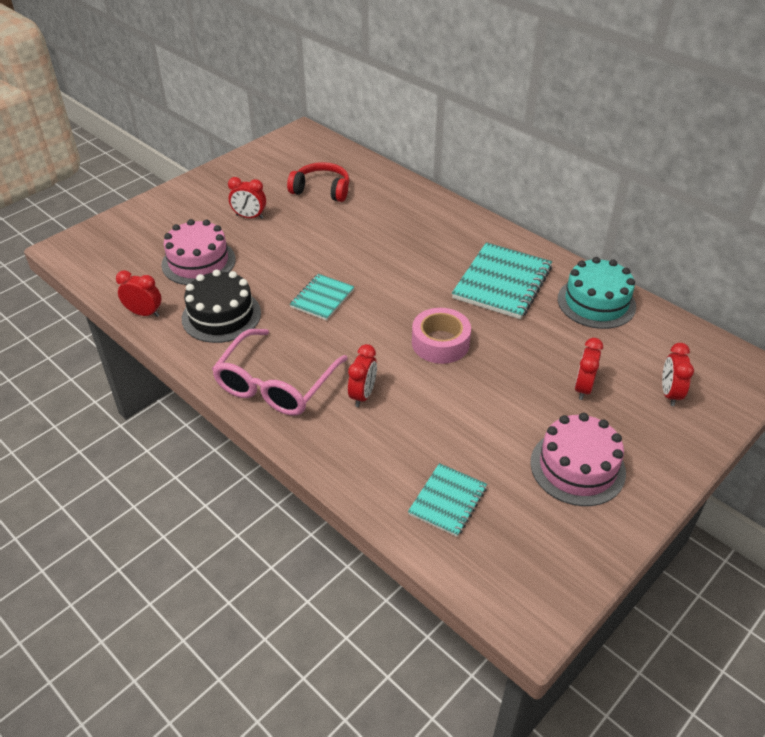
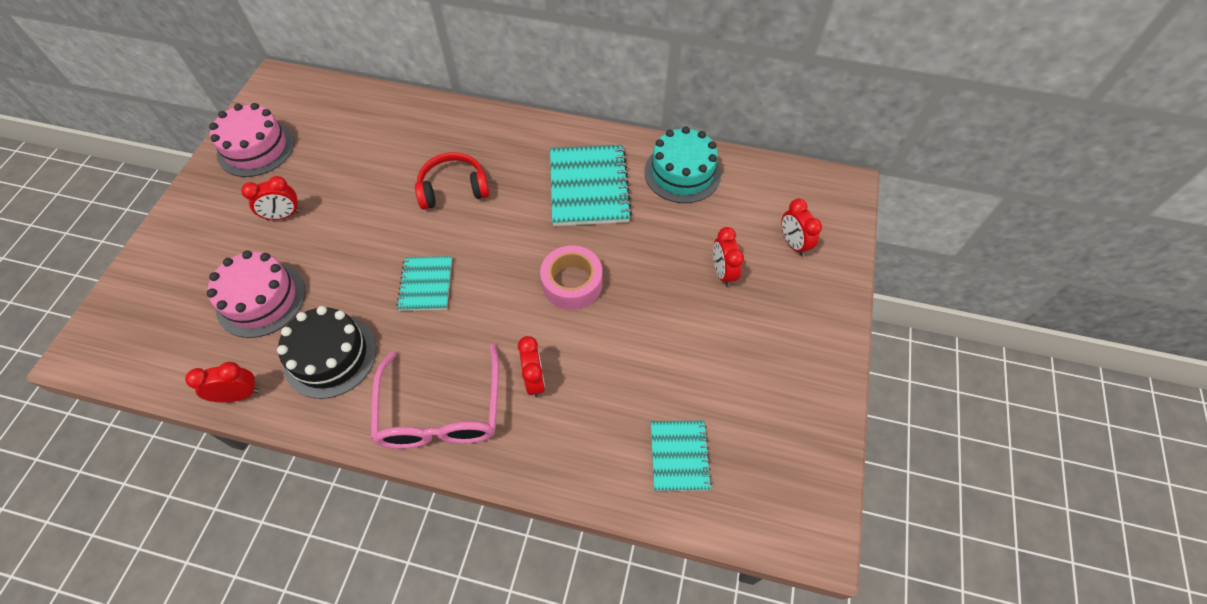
camera: 30 degrees left, 15 degrees up
(321, 190) = (343, 148): red headphones -> red headphones (453, 188)
(577, 467) = (764, 359): pink cake -> pink cake (256, 148)

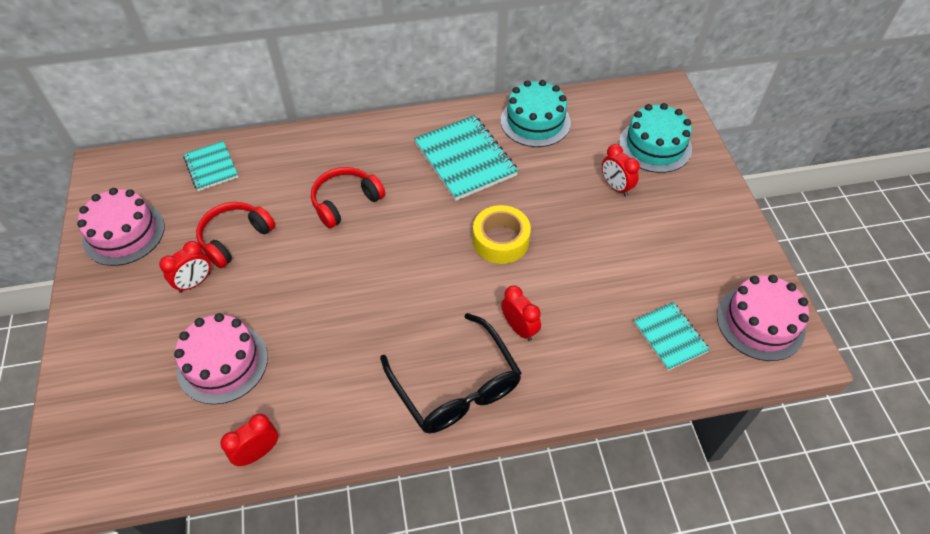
camera: 25 degrees left, 5 degrees down
(330, 356) = (324, 383): black cake -> none
(340, 187) = (235, 238): none -> red headphones
(426, 284) = (373, 290): turquoise notebook -> turquoise notebook (211, 167)
(441, 411) = (456, 386): pink glasses -> black glasses
(572, 283) = (501, 240): pink tape -> yellow tape
(787, 484) = (760, 322): none -> pink cake
(793, 243) = (655, 146): red clock -> turquoise cake

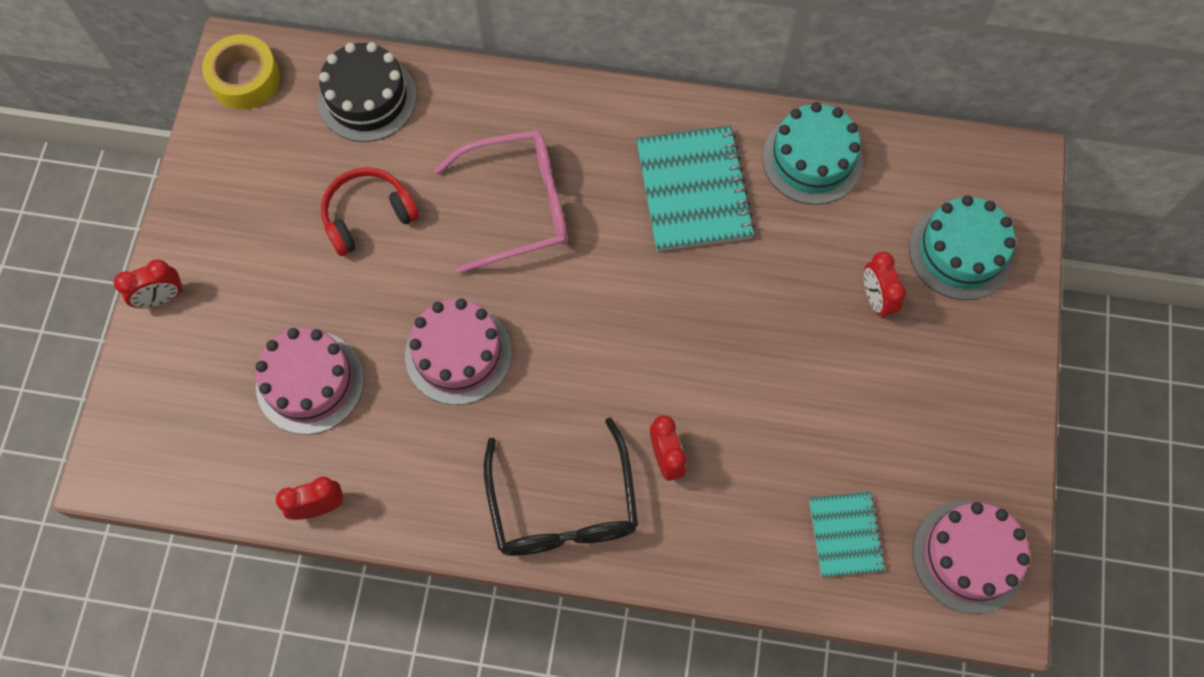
camera: 20 degrees right, 15 degrees up
(124, 233) = (240, 165): pink cake -> pink cake (458, 354)
(195, 282) = (305, 263): red clock -> red clock (162, 298)
(211, 167) = (367, 98): turquoise notebook -> black cake
(345, 202) = (517, 206): red headphones -> pink glasses
(501, 240) = (692, 329): yellow tape -> yellow tape (245, 79)

